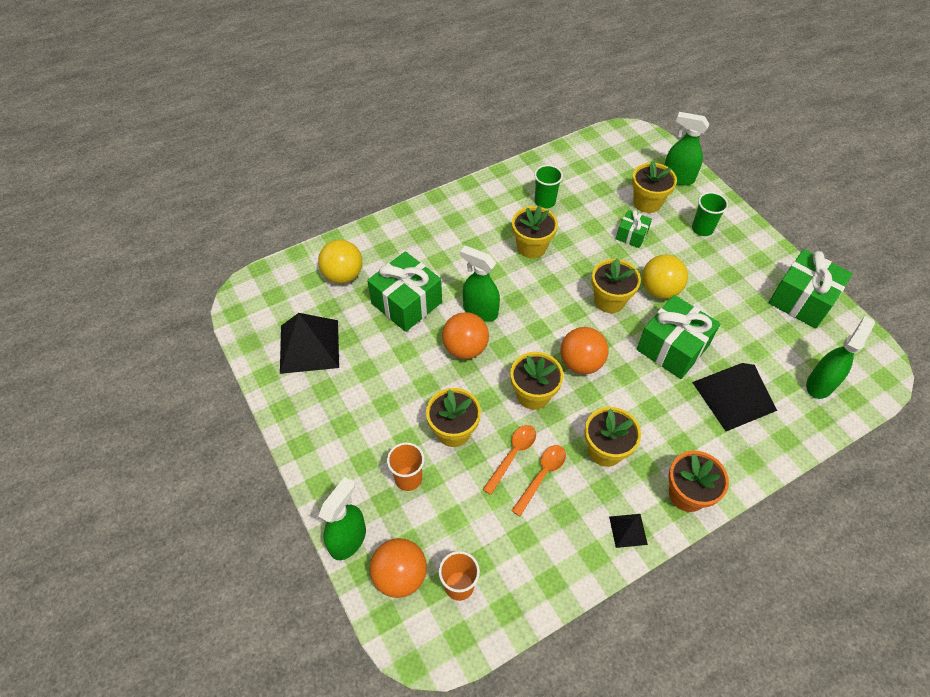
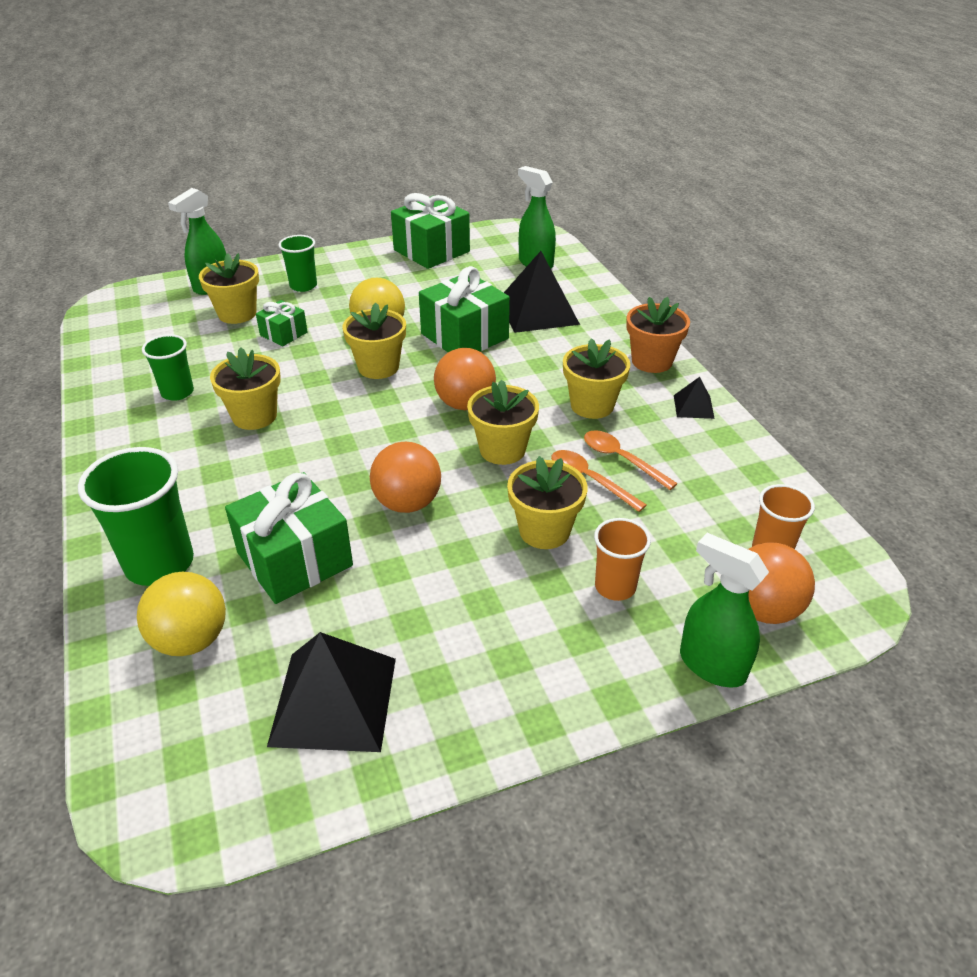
camera: 80 degrees left, 15 degrees down
(394, 244) = (159, 563): none -> green cup
(480, 311) = (346, 480): green spray bottle -> none

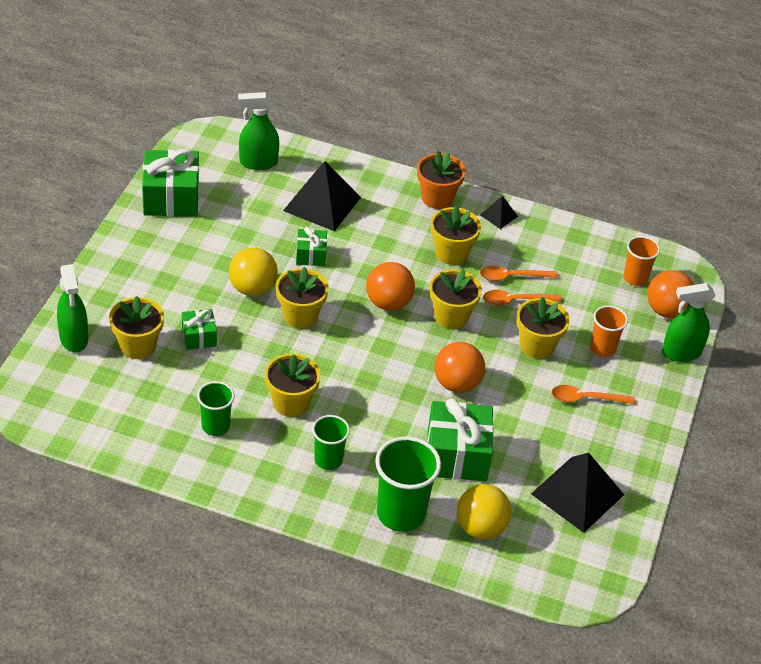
camera: 55 degrees left, 5 degrees up
(303, 286) = (139, 291): green cup -> green cup (328, 460)
(464, 336) = (311, 255): green gift -> green gift, size x0.53
(511, 617) = (586, 398): none -> orange spoon

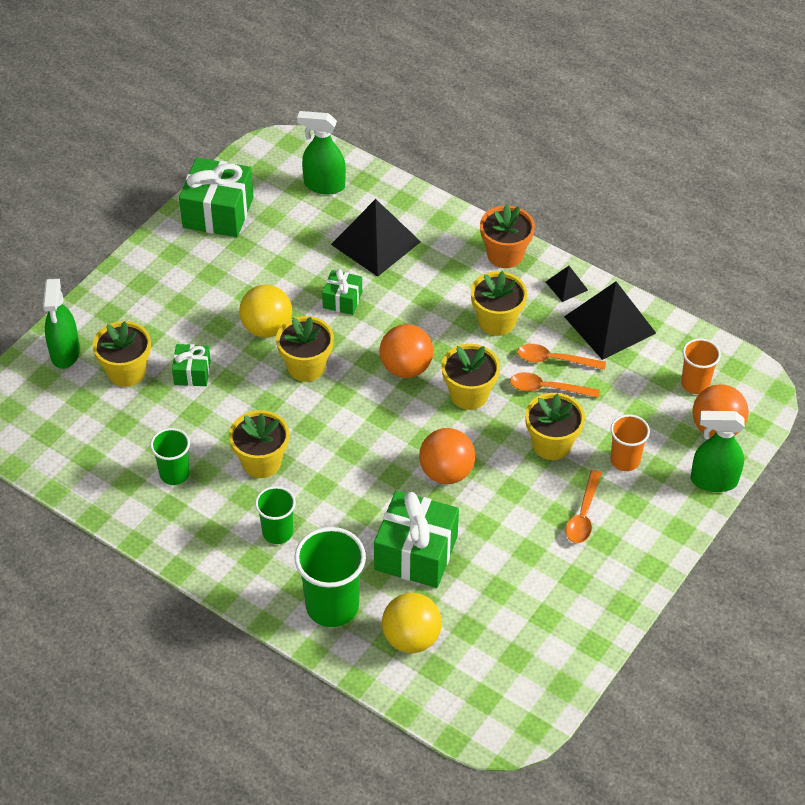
camera: 20 degrees right, 5 degrees up
(577, 494) = (532, 621): black pyramid -> black pyramid (610, 324)
(586, 398) = (583, 515): orange spoon -> orange spoon turned 90 degrees counterclockwise

